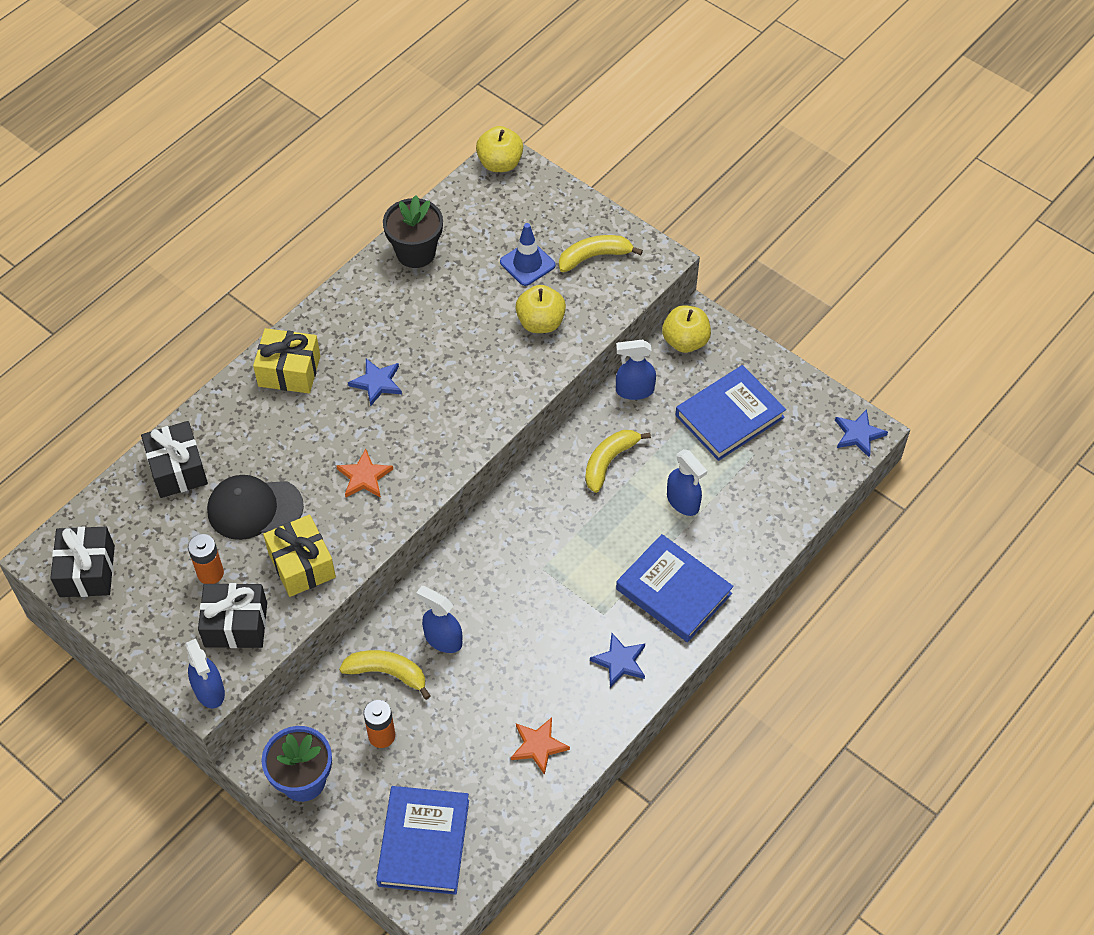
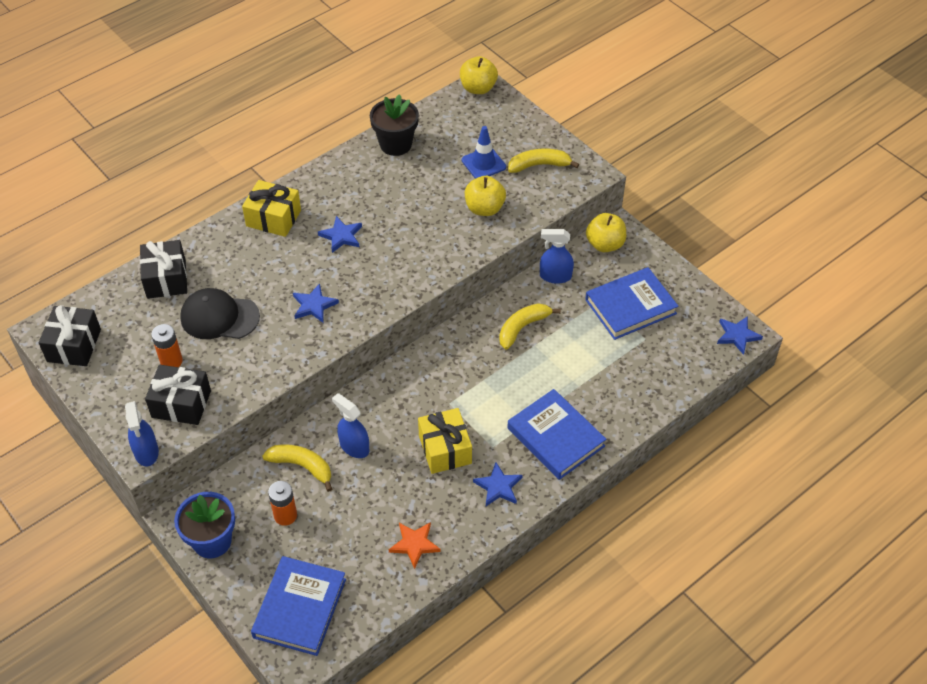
camera: 10 degrees right, 5 degrees down
(302, 565) = (246, 365): yellow gift -> yellow gift (445, 449)
(364, 477) = (314, 305): orange star -> blue star
(683, 502) = (578, 368): blue spray bottle -> none

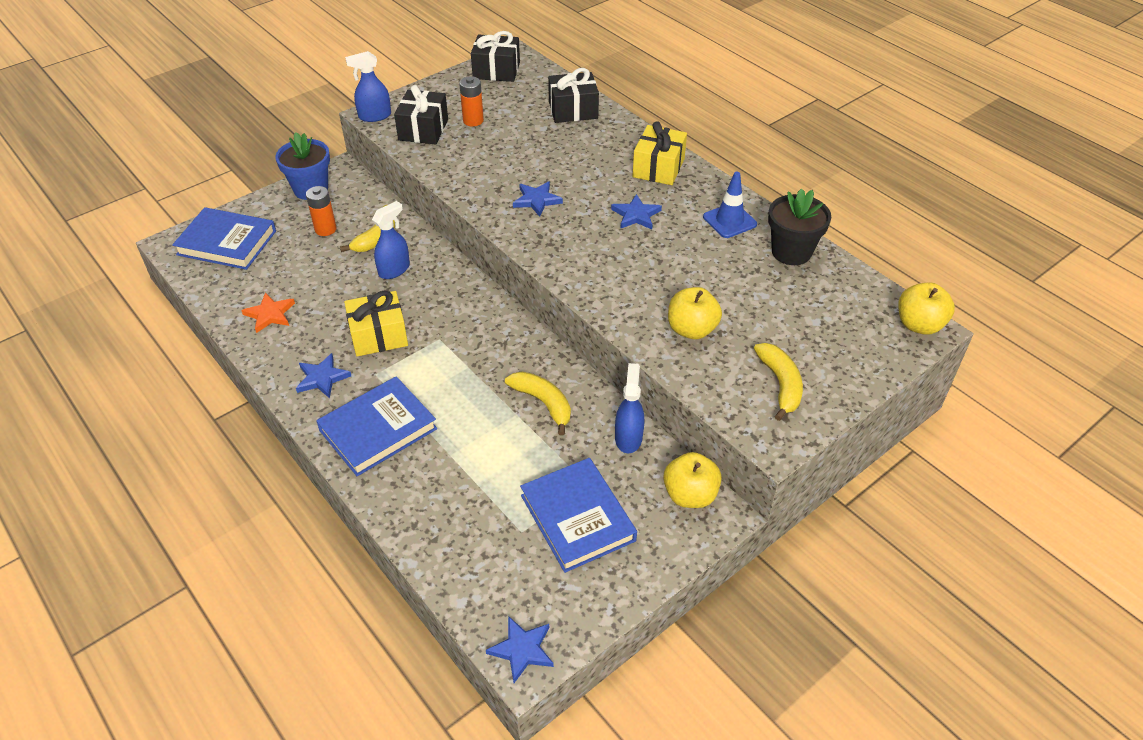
camera: 90 degrees right, 5 degrees down
(219, 317) = (524, 143): black cap -> none
(483, 164) = (772, 329): blue traffic cone -> blue traffic cone (729, 221)

